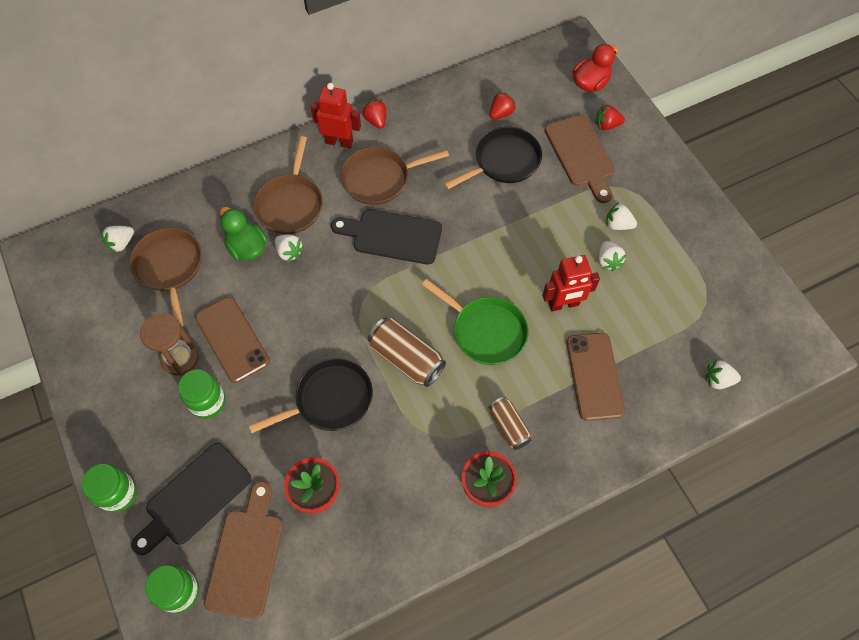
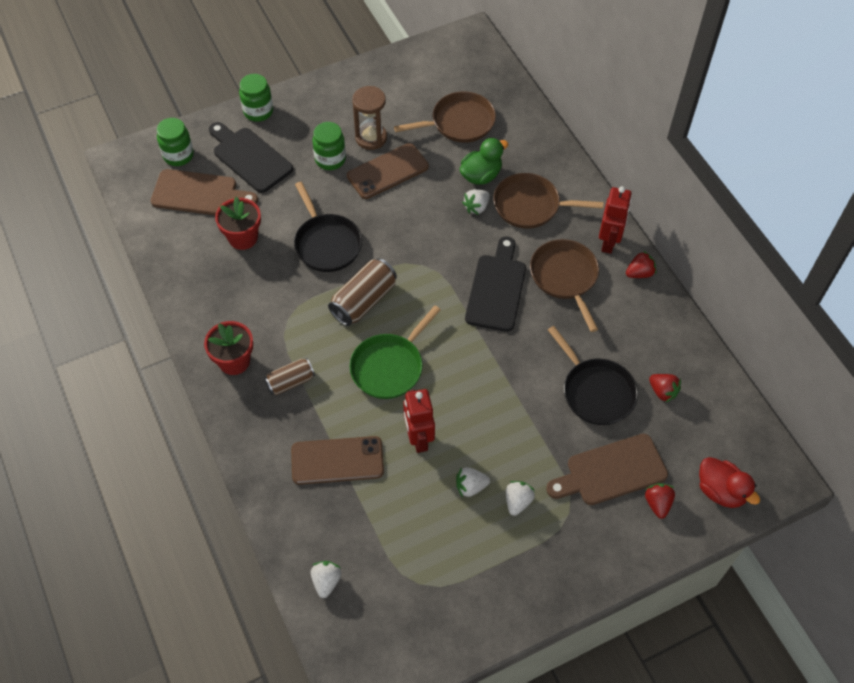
camera: 90 degrees right, 5 degrees down
(121, 243) = (483, 88): white strawberry -> none

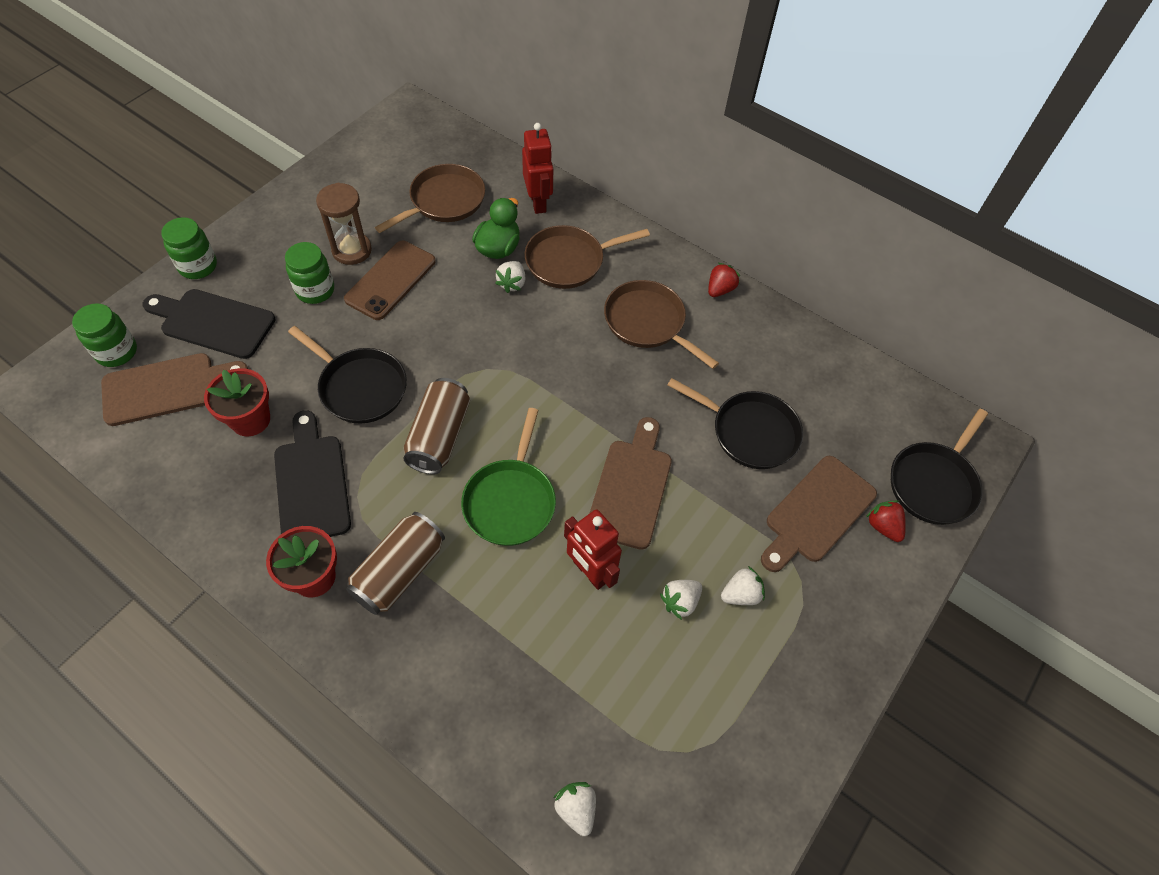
camera: 30 degrees left, 0 degrees up
(290, 382) = (399, 571): brown can -> brown can, size x1.57
(337, 461) = (508, 644): brown phone -> none
(481, 394) = (631, 488): none -> brown cutting board
(496, 289) = (583, 363): black cutting board -> black cutting board (311, 483)
(517, 501) = (740, 594): white strawberry -> white strawberry turned 75 degrees clockwise
(608, 242) = (671, 269): red robot -> red robot (538, 202)
(662, 391) = (815, 403): red strawberry -> none
(720, 491) = (933, 483): red duck -> black pan

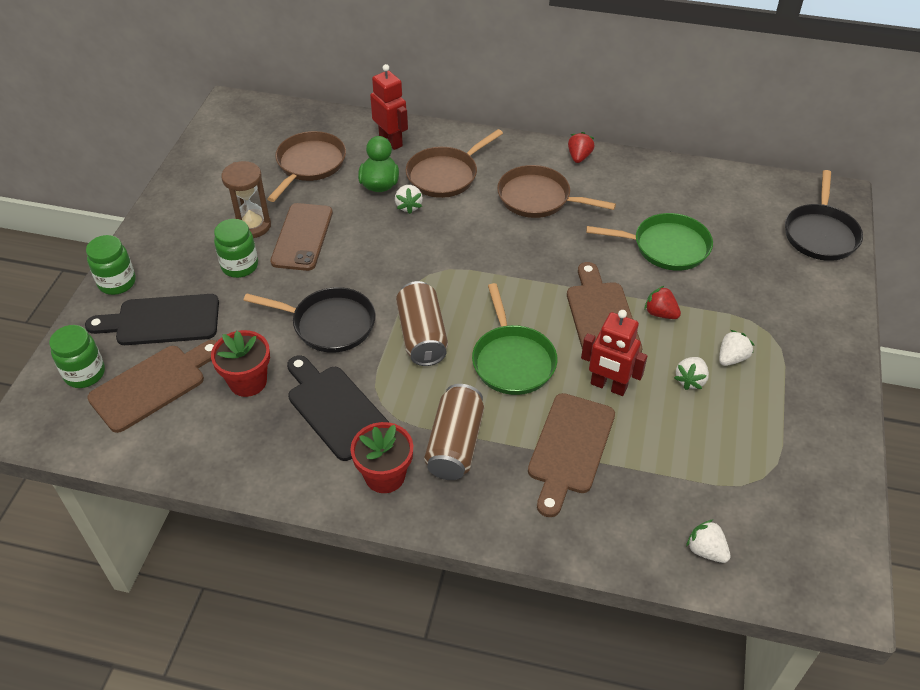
camera: 20 degrees left, 10 degrees down
(750, 432) = (666, 247): black pan -> green pan
(816, 512) = (751, 283): brown cutting board -> brown cutting board (569, 448)
(883, 526) = (803, 275): red strawberry -> red strawberry (660, 313)

